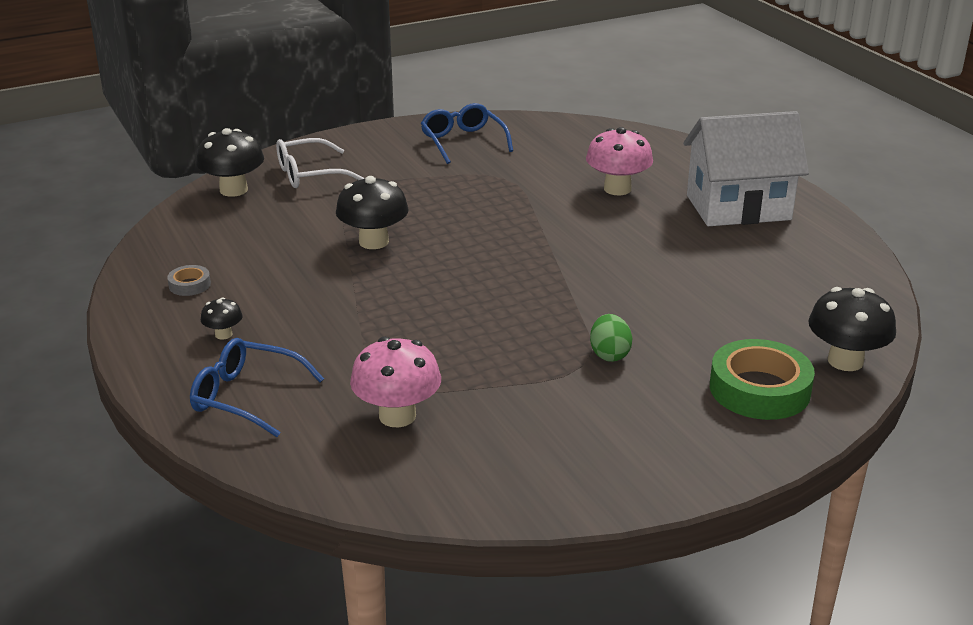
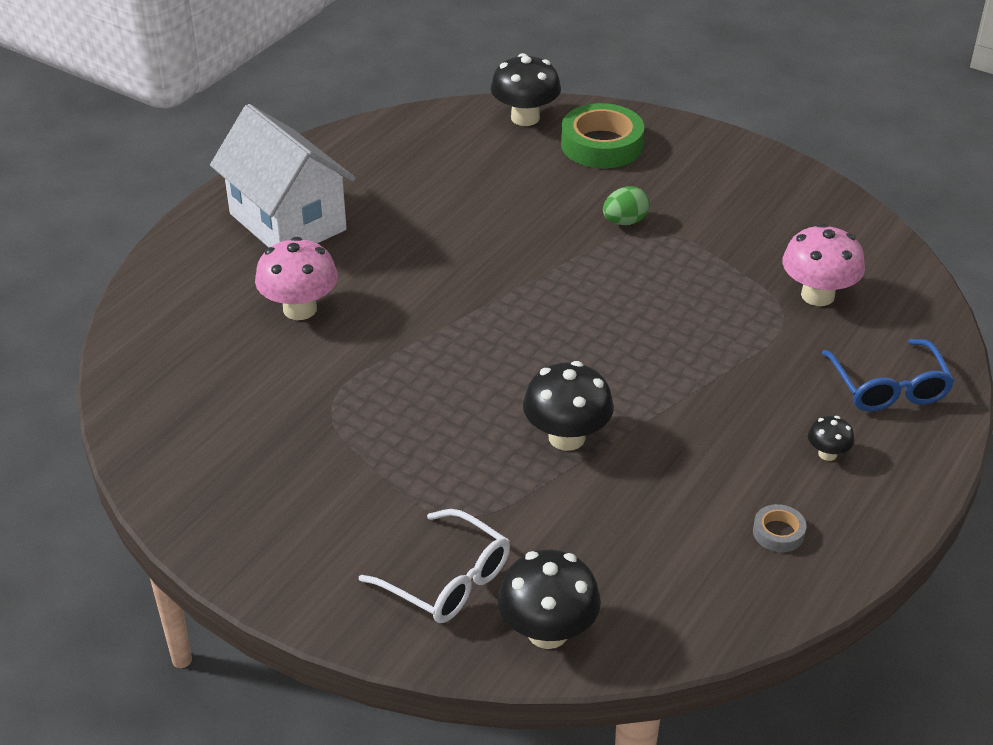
camera: 120 degrees left, 10 degrees up
(463, 142) = (246, 479): blue glasses -> none

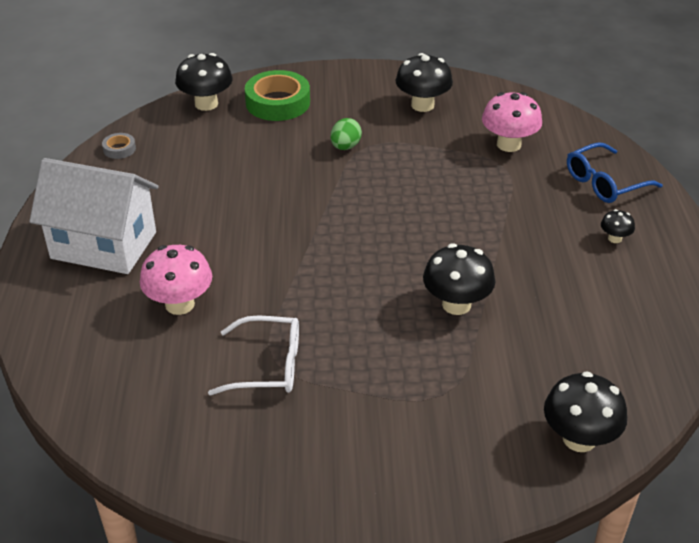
camera: 35 degrees left, 0 degrees up
(447, 580) = (482, 441): white glasses -> white glasses (268, 366)
(763, 210) = (422, 105): none -> black mushroom
(778, 532) = (639, 300): grey tape -> grey tape (119, 149)
(888, 387) = (604, 183): blue glasses -> blue glasses turned 105 degrees clockwise

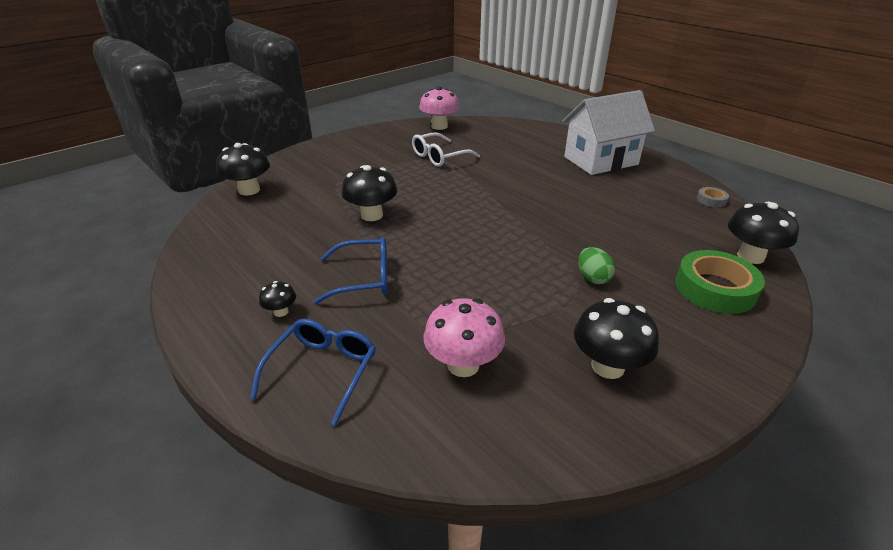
camera: 140 degrees right, 5 degrees down
(180, 304) = (518, 158): pink mushroom -> pink mushroom (439, 126)
(525, 234) = (363, 278): none -> blue glasses

